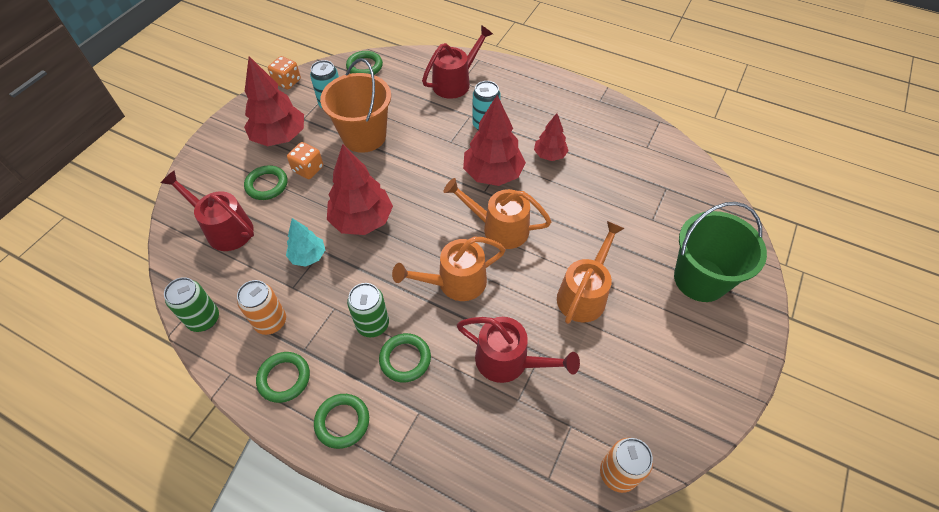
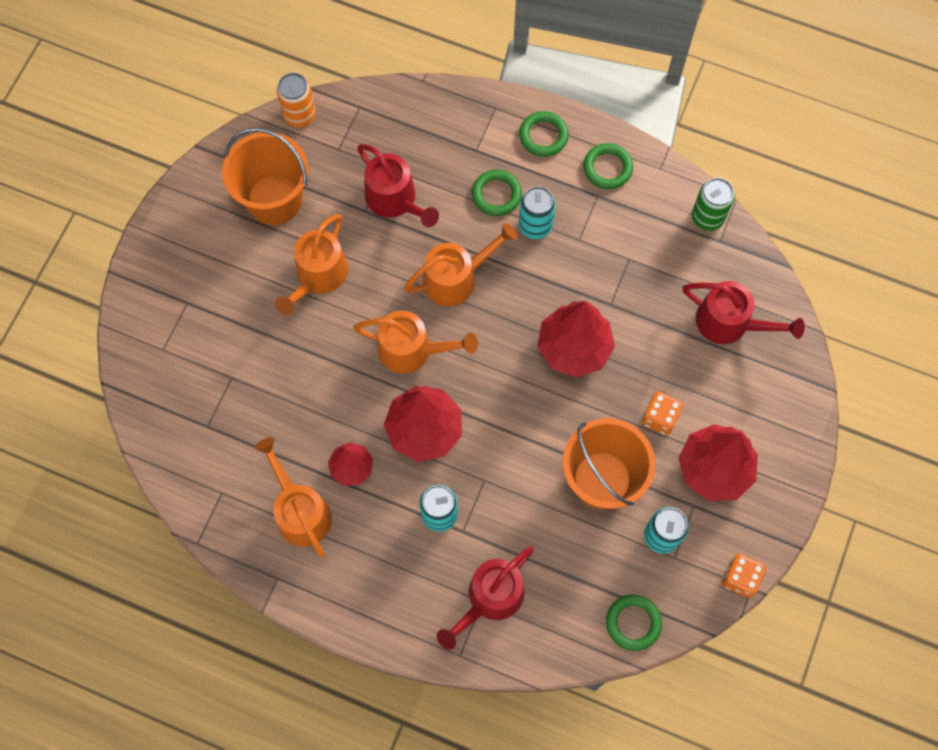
camera: 175 degrees right, 15 degrees up
(267, 185) = (703, 389): green ring -> none
(270, 322) = (639, 220): orange can -> none
(308, 256) = (623, 296): turquoise tree -> none
(373, 324) = (535, 226): green can -> turquoise can
(509, 361) = (395, 200): red watering can -> red watering can turned 150 degrees counterclockwise
(587, 133) = (300, 511): none -> orange watering can
(635, 372) = (274, 200): none -> orange bucket
(700, 279) = (191, 304): green bucket -> none

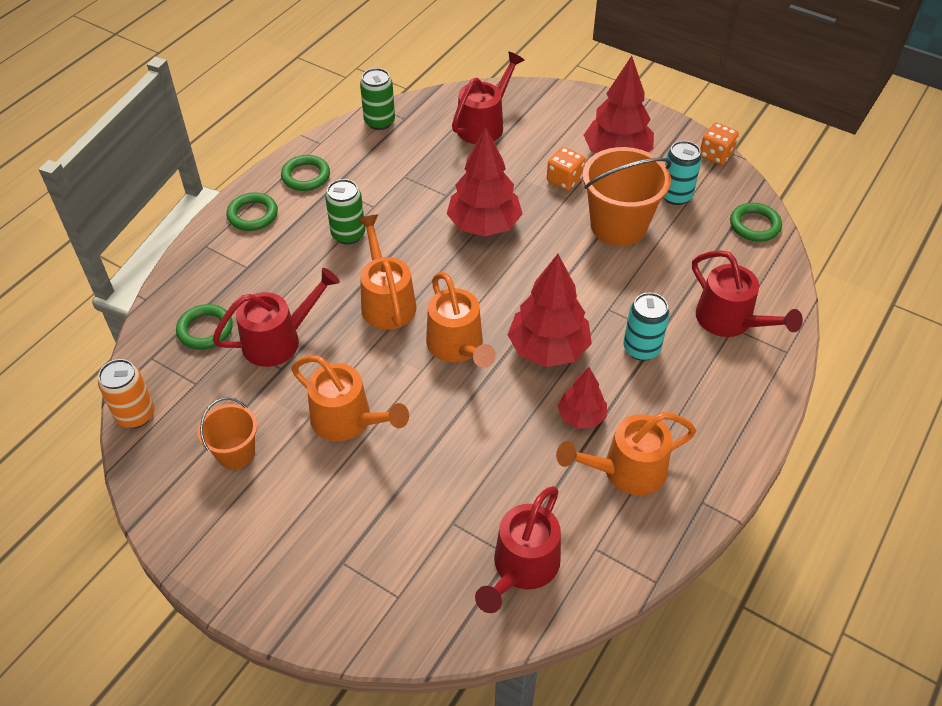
camera: 80 degrees left, 20 degrees down
(197, 437) = (522, 568): none -> red watering can
(274, 200) = (236, 453): orange bucket -> orange bucket, size x0.57
(413, 350) = (458, 347): orange watering can -> orange watering can turned 135 degrees clockwise
(496, 194) = (303, 258): green ring -> green ring (205, 330)
(535, 226) = (348, 234): turquoise can -> green can

